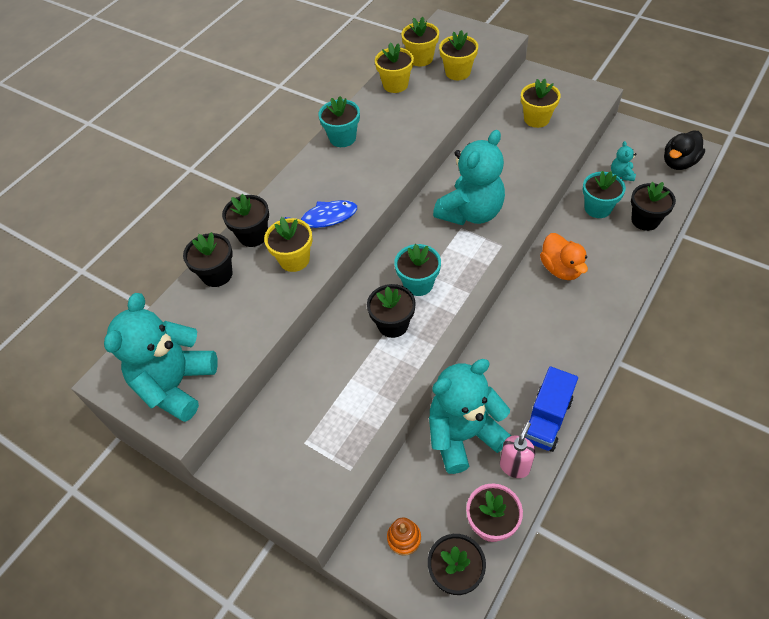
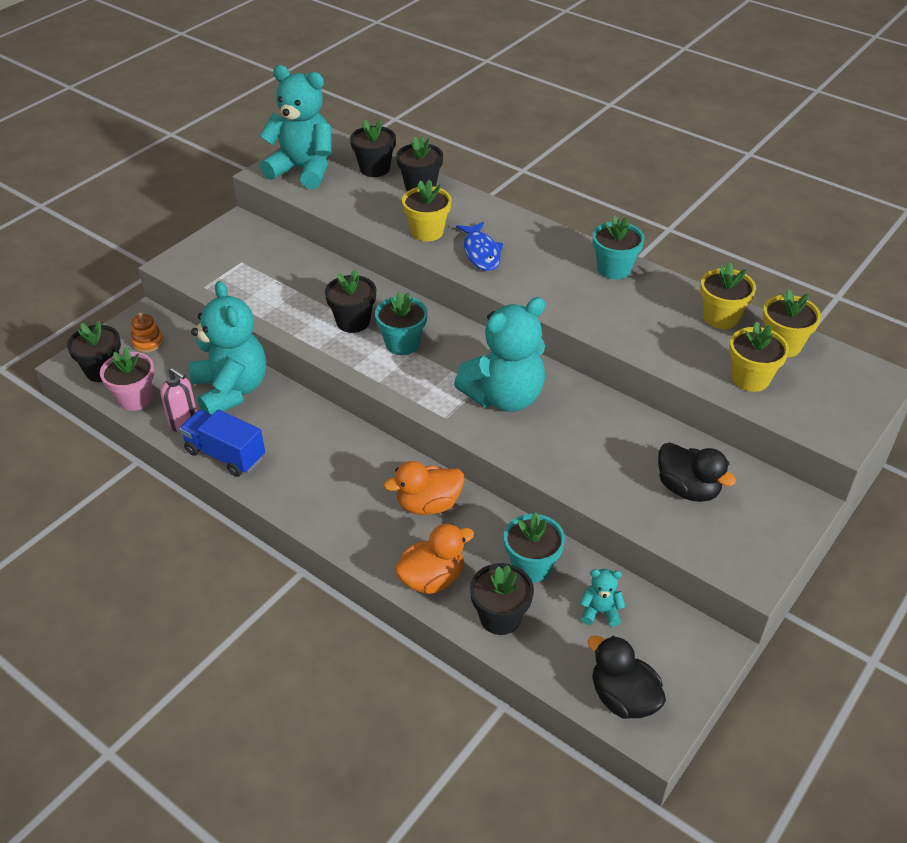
camera: 90 degrees right, 10 degrees down
(253, 235) = (467, 206): black flower pot -> black flower pot (374, 169)
(471, 212) = (504, 397): turquoise teddy bear -> turquoise teddy bear turned 75 degrees counterclockwise
(536, 119) = (688, 489): yellow flower pot -> black duck
(627, 258) = (432, 578): none -> orange duck

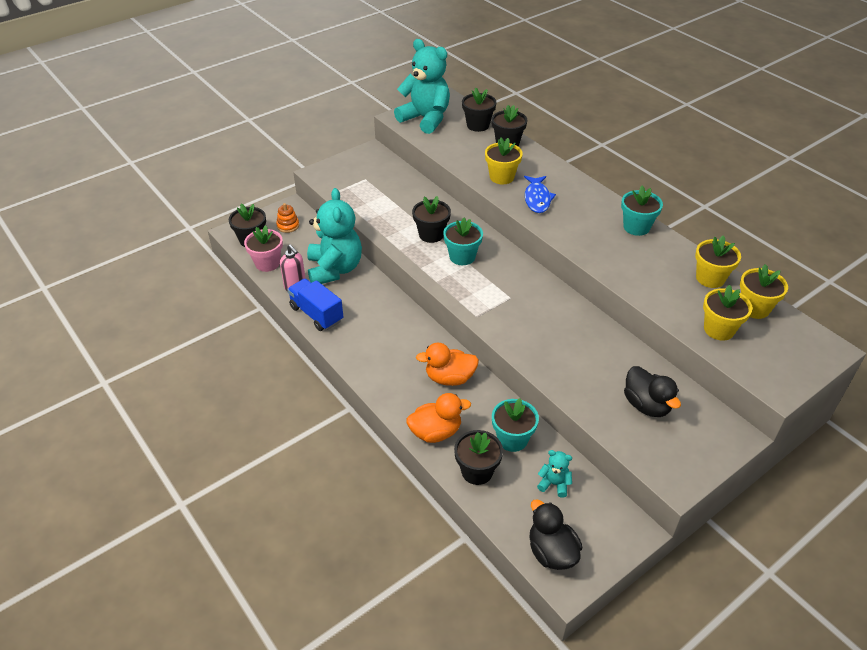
camera: 15 degrees right, 0 degrees up
(504, 397) = (526, 309): turquoise teddy bear -> none

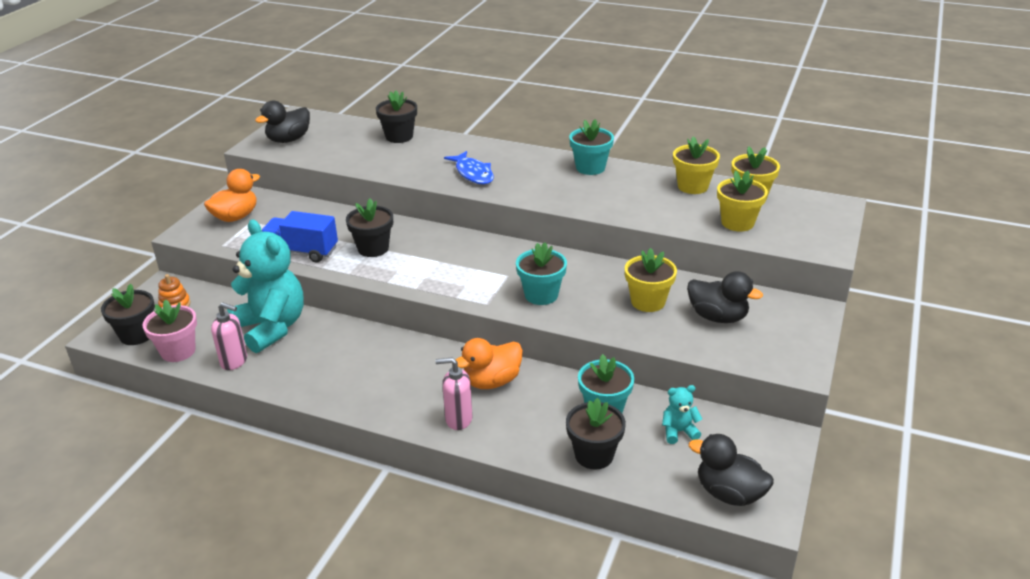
camera: 30 degrees left, 10 degrees down
(316, 314) = (285, 379): blue truck -> blue truck (302, 251)
(405, 397) = (458, 419): none -> pink soap dispenser
(425, 119) = (288, 140): turquoise teddy bear -> black duck
(435, 432) = (520, 438): orange duck -> orange duck (235, 217)
(462, 257) = (425, 257): turquoise flower pot -> turquoise flower pot (541, 295)
(478, 125) = (353, 130): black flower pot -> none
(501, 177) = (419, 166): yellow flower pot -> yellow flower pot (648, 302)

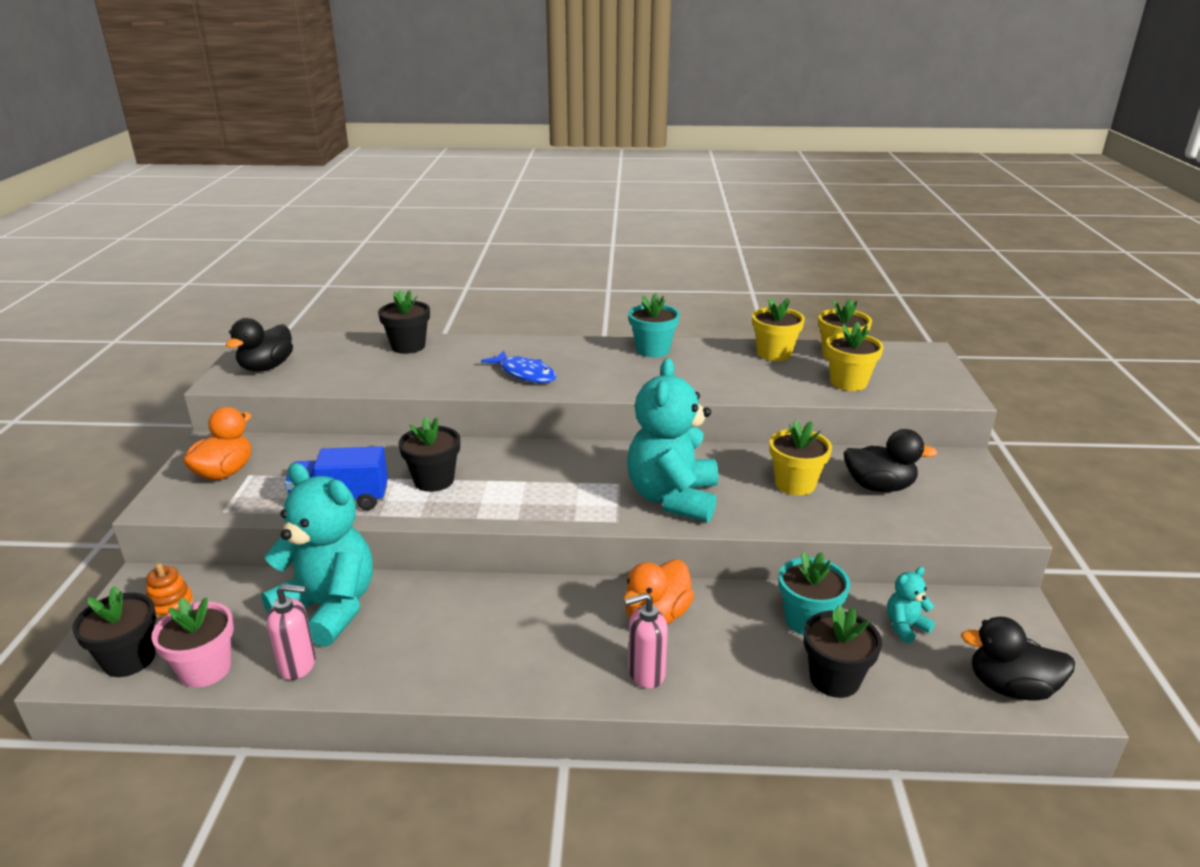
camera: 20 degrees left, 5 degrees down
(541, 295) = (673, 498): turquoise flower pot -> turquoise teddy bear

